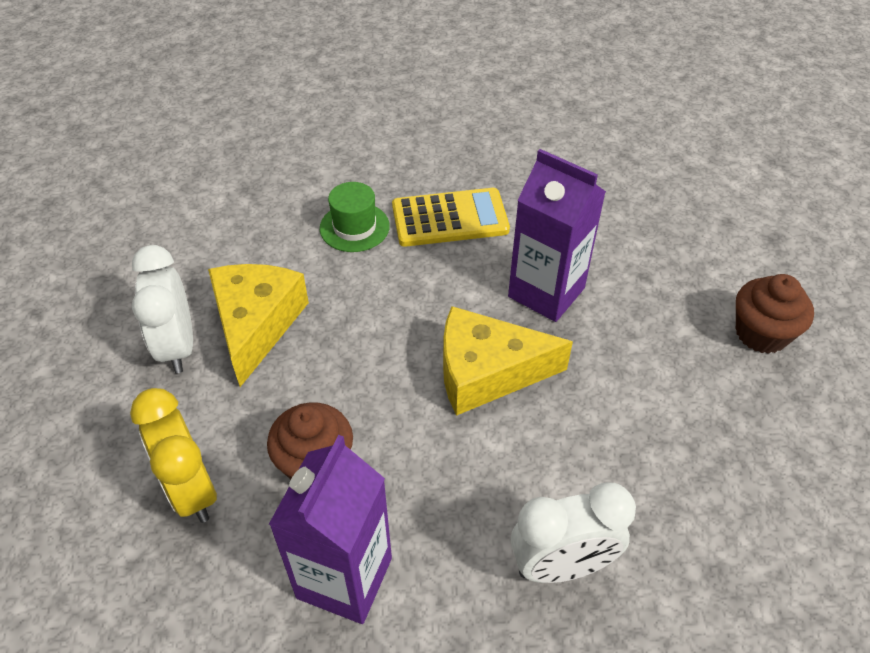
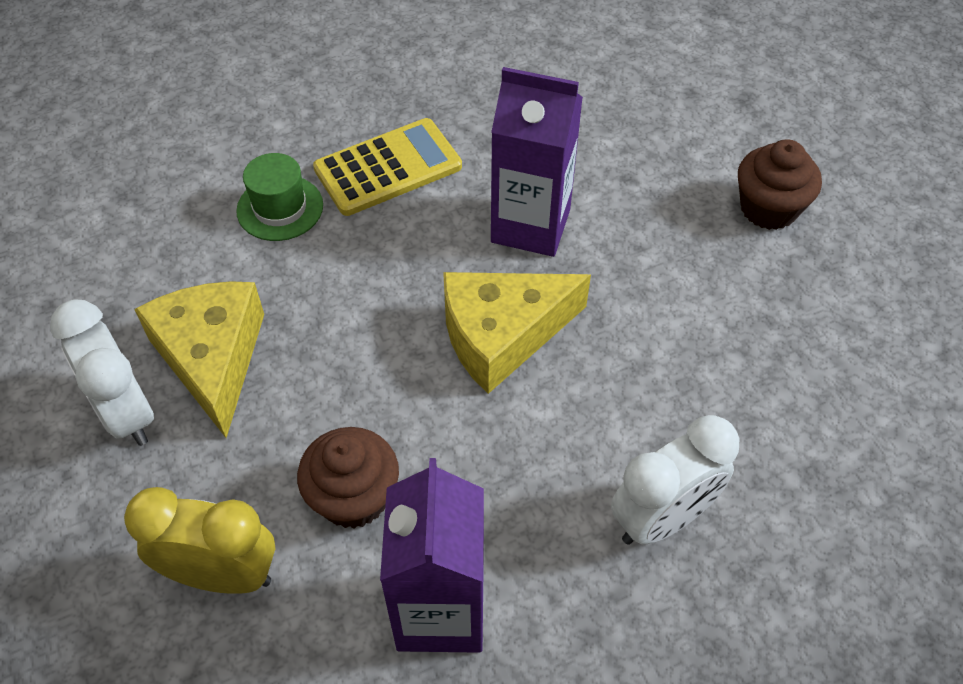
camera: 20 degrees left, 5 degrees up
(191, 490) = (223, 574): yellow clock -> yellow clock turned 150 degrees clockwise

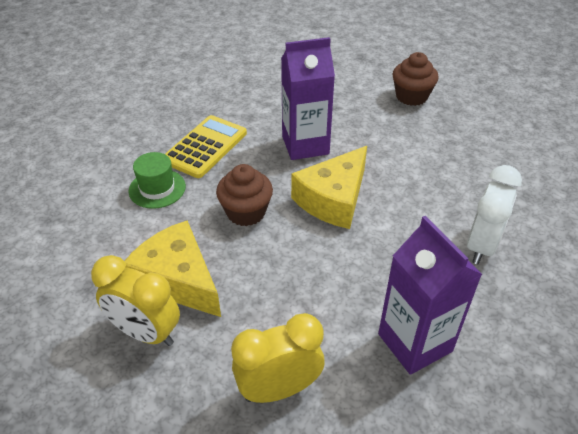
camera: 30 degrees left, 10 degrees down
(127, 413) = (146, 333): white clock -> yellow clock
(354, 497) = (321, 311): brown cupcake -> brown cupcake (246, 212)

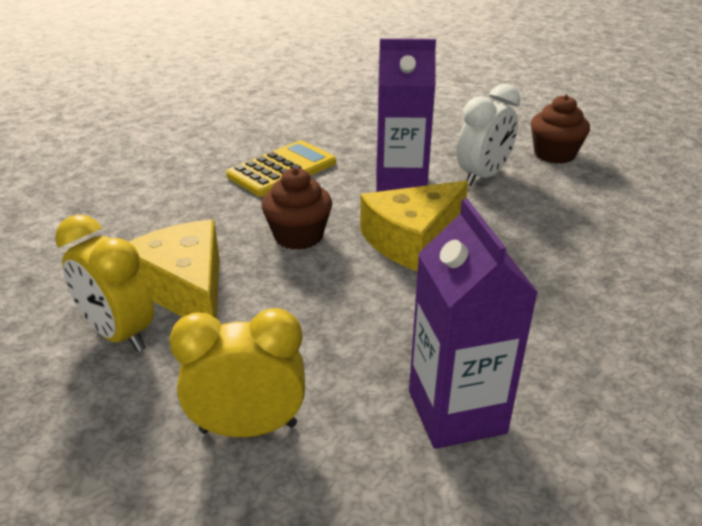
camera: 15 degrees right, 10 degrees down
(157, 188) = (208, 199): green hat -> none
(481, 246) = (594, 319): white clock -> white clock (483, 177)

